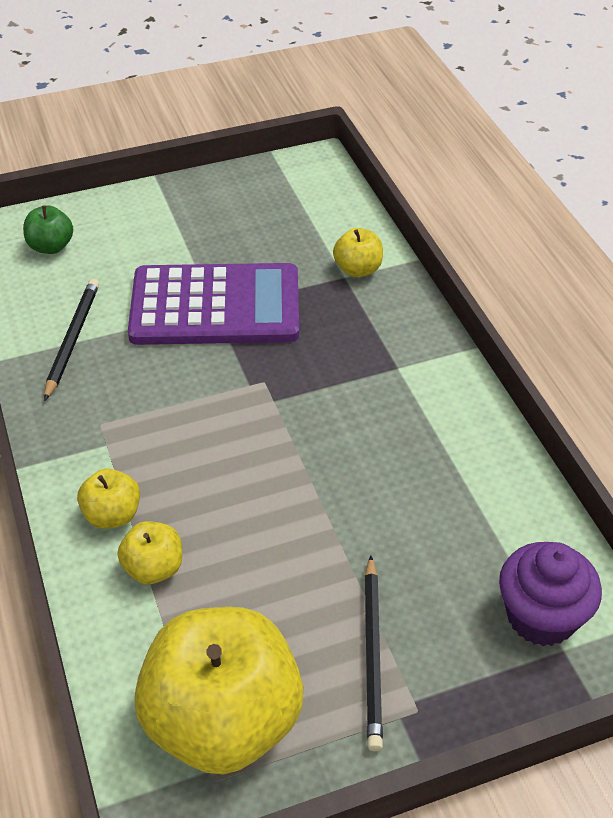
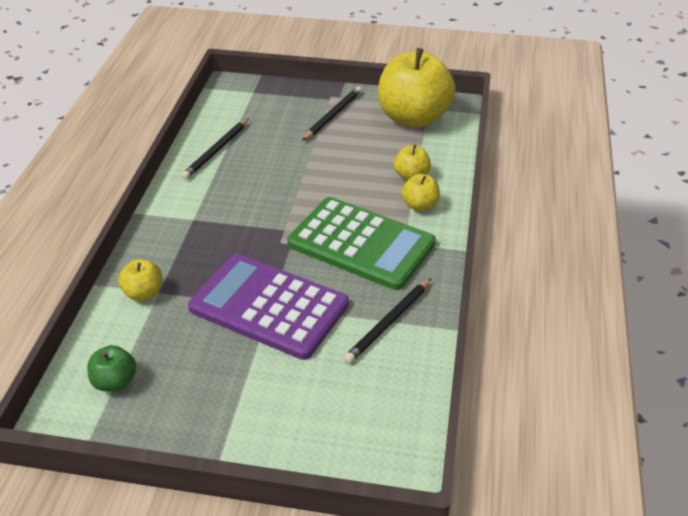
camera: 150 degrees left, 5 degrees down
(51, 247) = (362, 423): green apple -> green apple (115, 382)
(161, 420) = (361, 244): none -> green calculator
(482, 484) = (216, 151): none -> black pencil
(541, 616) = (249, 102): purple cupcake -> none

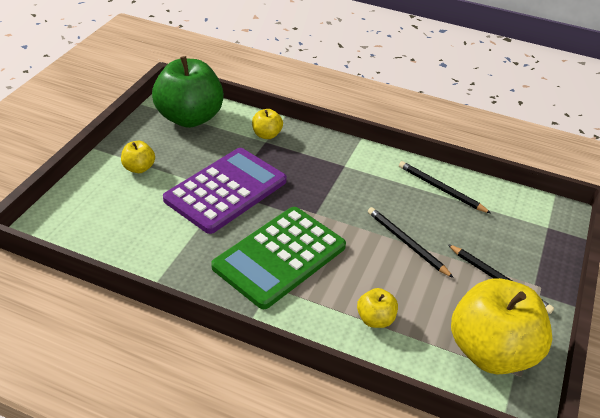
camera: 100 degrees right, 0 degrees up
(115, 382) = (189, 118): green apple -> green apple, size x2.25
(389, 323) = (176, 252): black pencil -> black pencil (406, 243)
(420, 205) = (323, 313): yellow apple -> yellow apple (139, 168)

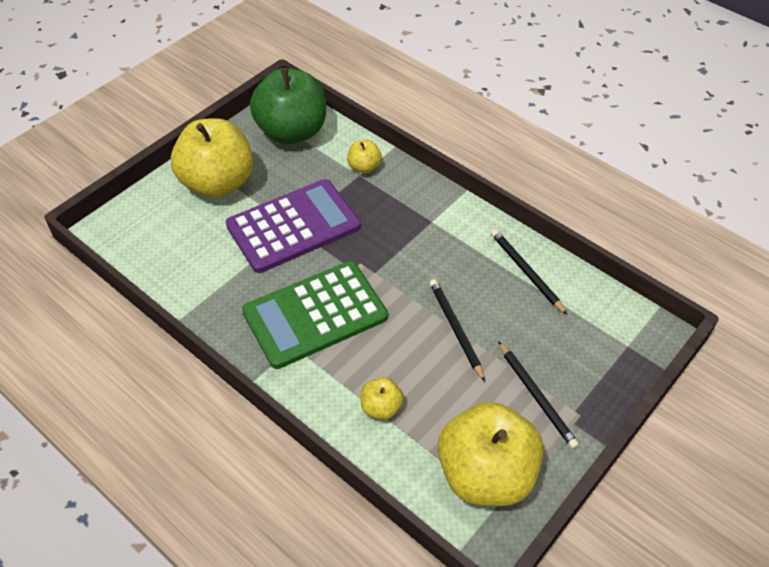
camera: 20 degrees right, 10 degrees up
(139, 168) = (217, 183): yellow apple -> yellow apple, size x2.25

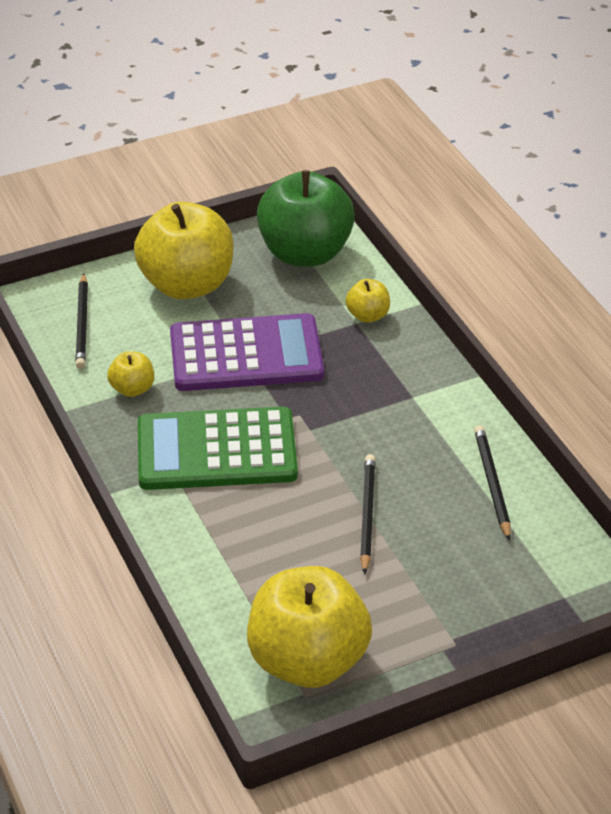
camera: 25 degrees right, 10 degrees down
(381, 407) = (233, 562): yellow apple -> yellow apple (132, 389)
(536, 396) = (417, 610): black pencil -> black pencil (82, 324)

